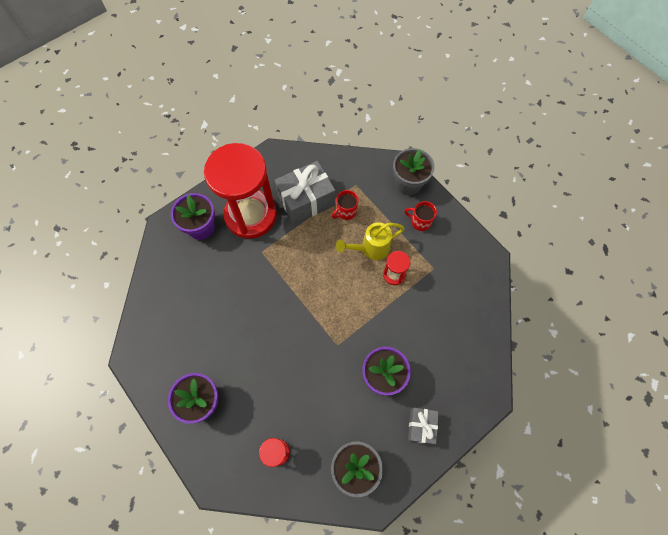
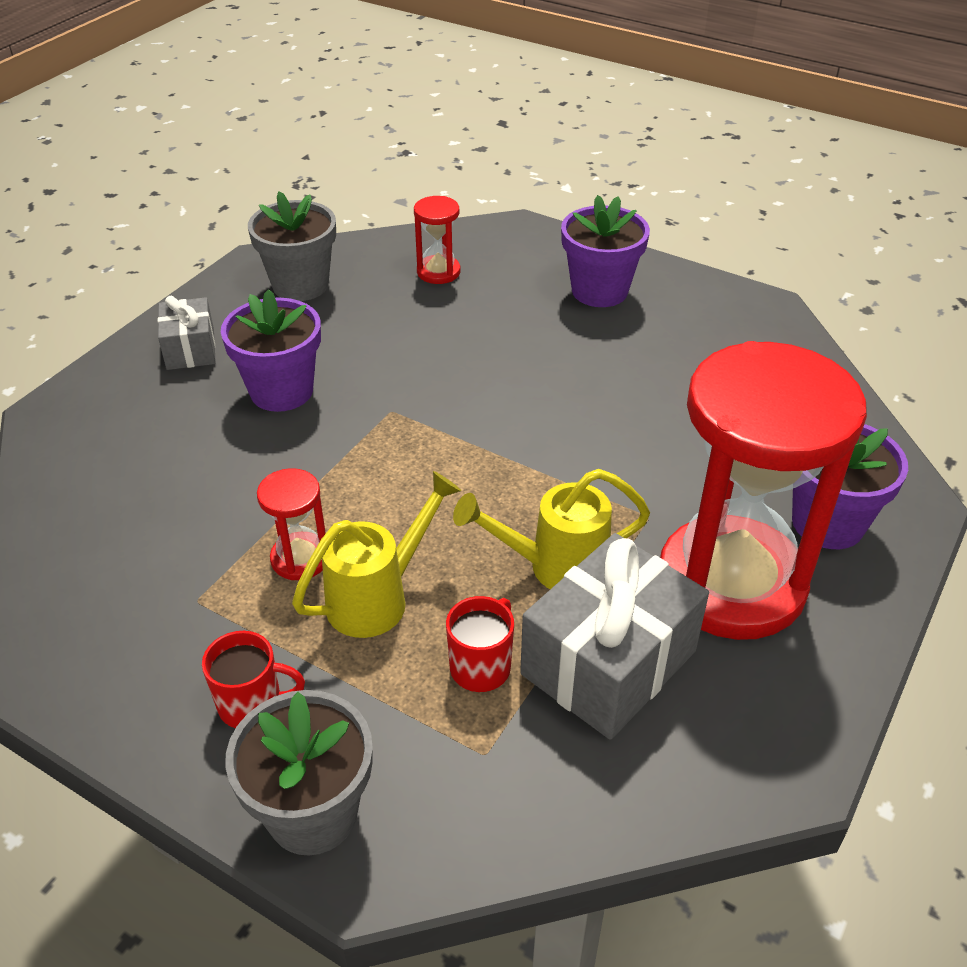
camera: 160 degrees right, 25 degrees down
(306, 241) = (554, 567): none -> yellow watering can

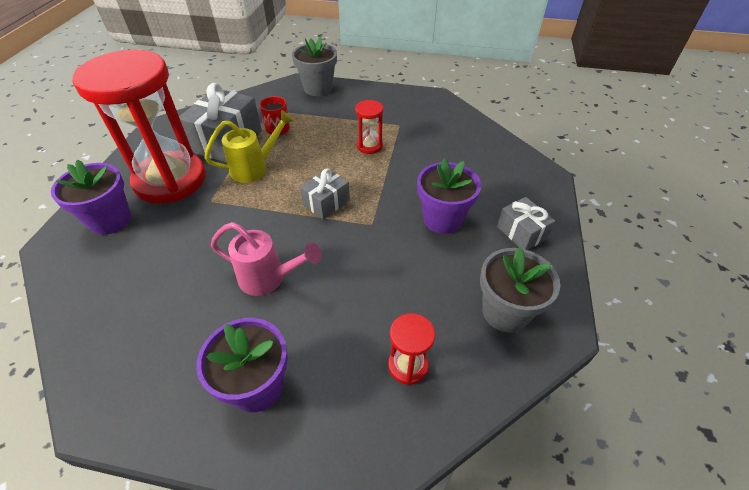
camera: 160 degrees right, 5 degrees up
(252, 704) = (354, 104): red mug -> none
(379, 597) = (328, 141): yellow watering can -> none
(445, 461) = (326, 202): none -> grey gift
(567, 377) = (269, 279): none -> pink watering can

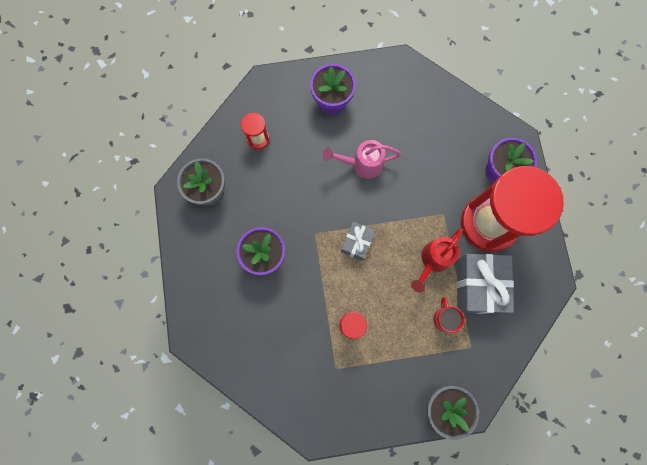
camera: 160 degrees right, 30 degrees up
(255, 168) = (432, 261): yellow watering can -> red watering can
(521, 232) = (206, 263): grey gift -> none

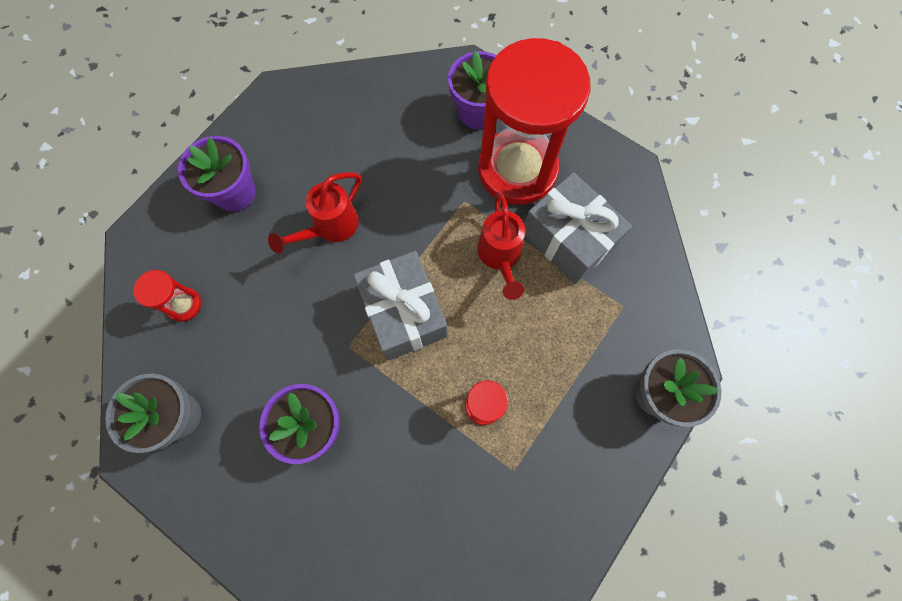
camera: 45 degrees left, 5 degrees down
(357, 243) = (404, 313): grey gift -> grey gift, size x1.79
(361, 164) = (330, 228): pink watering can -> red watering can
(444, 318) = (569, 303): red mug -> none

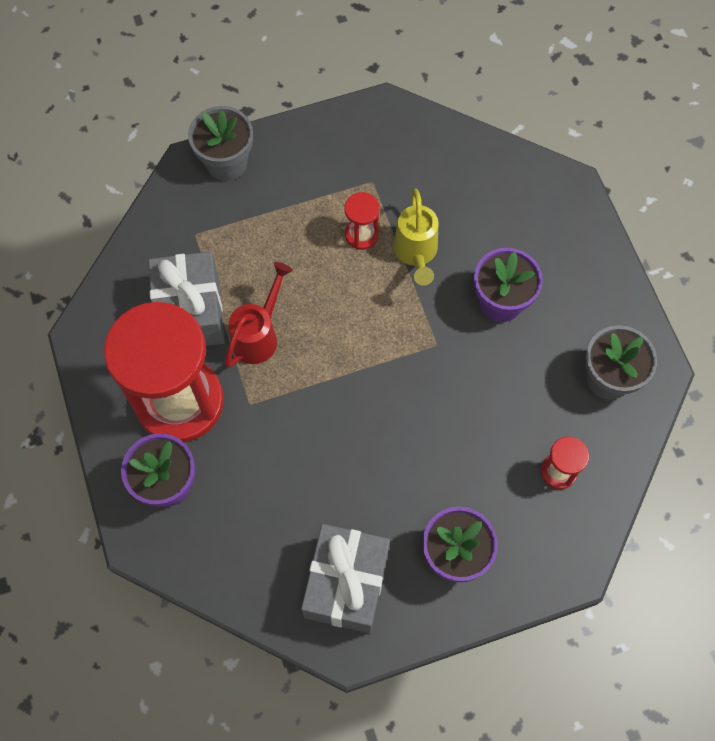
camera: 145 degrees left, 5 degrees down
(330, 228) = (386, 458): red watering can -> none
(404, 313) = (373, 341): grey gift -> grey gift (346, 583)
(421, 421) = (416, 254): none -> yellow watering can

